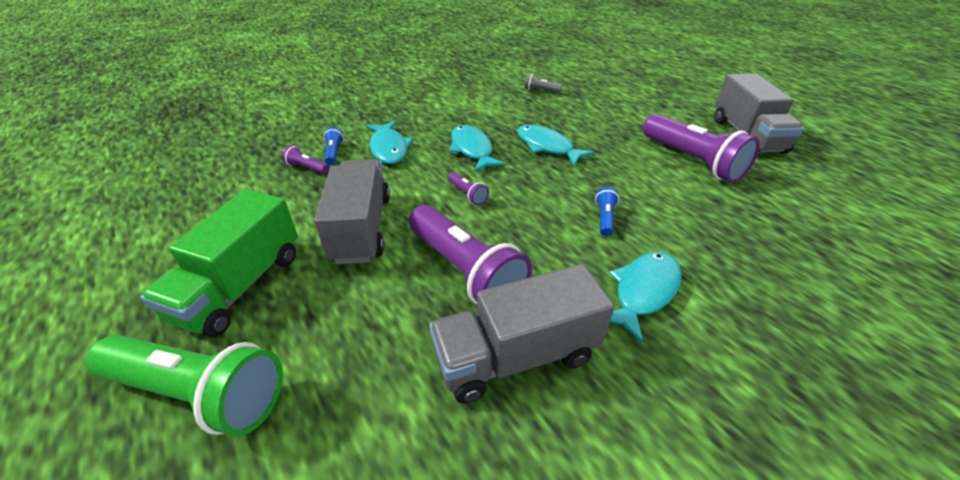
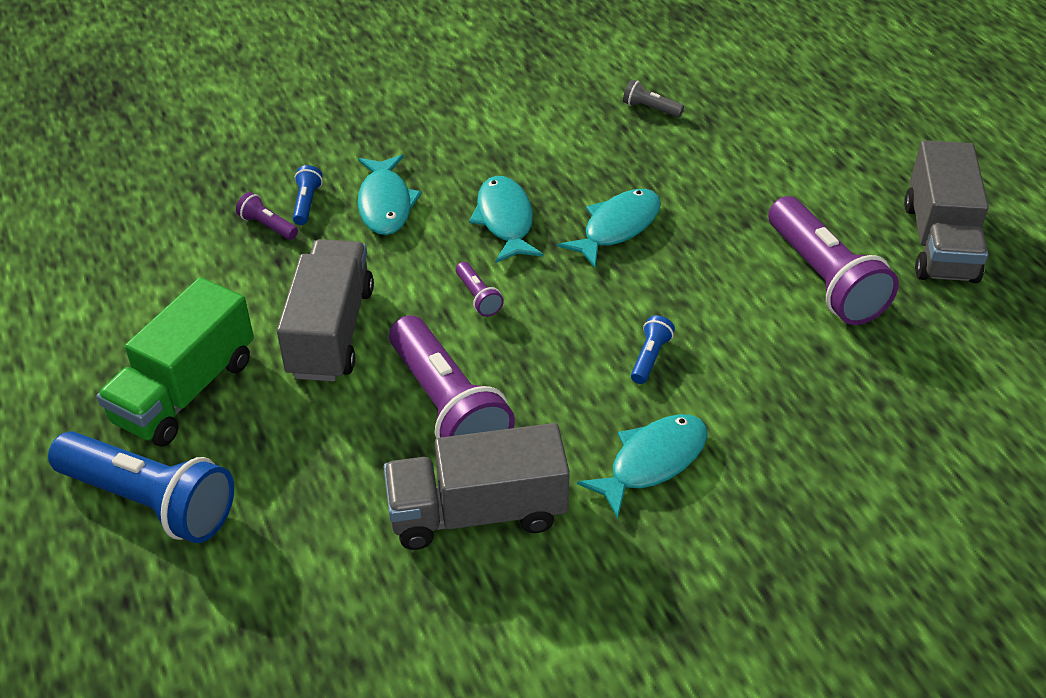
camera: 10 degrees right, 5 degrees up
(200, 393) = (151, 502): green flashlight -> blue flashlight
(547, 147) = (617, 227): turquoise fish -> turquoise fish turned 75 degrees clockwise

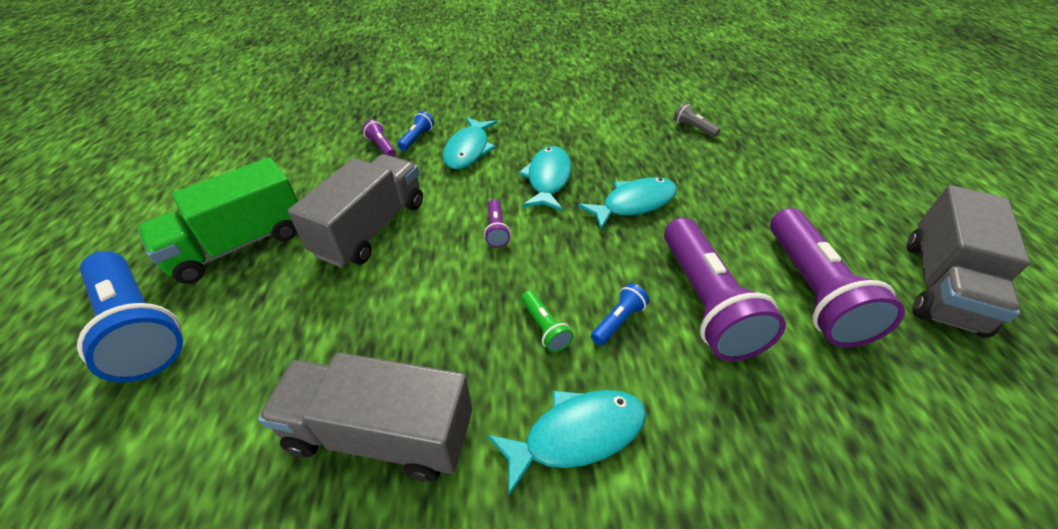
camera: 20 degrees right, 0 degrees up
(448, 407) = (419, 316): purple flashlight -> purple flashlight (705, 303)
(581, 383) = (544, 328): none -> green flashlight

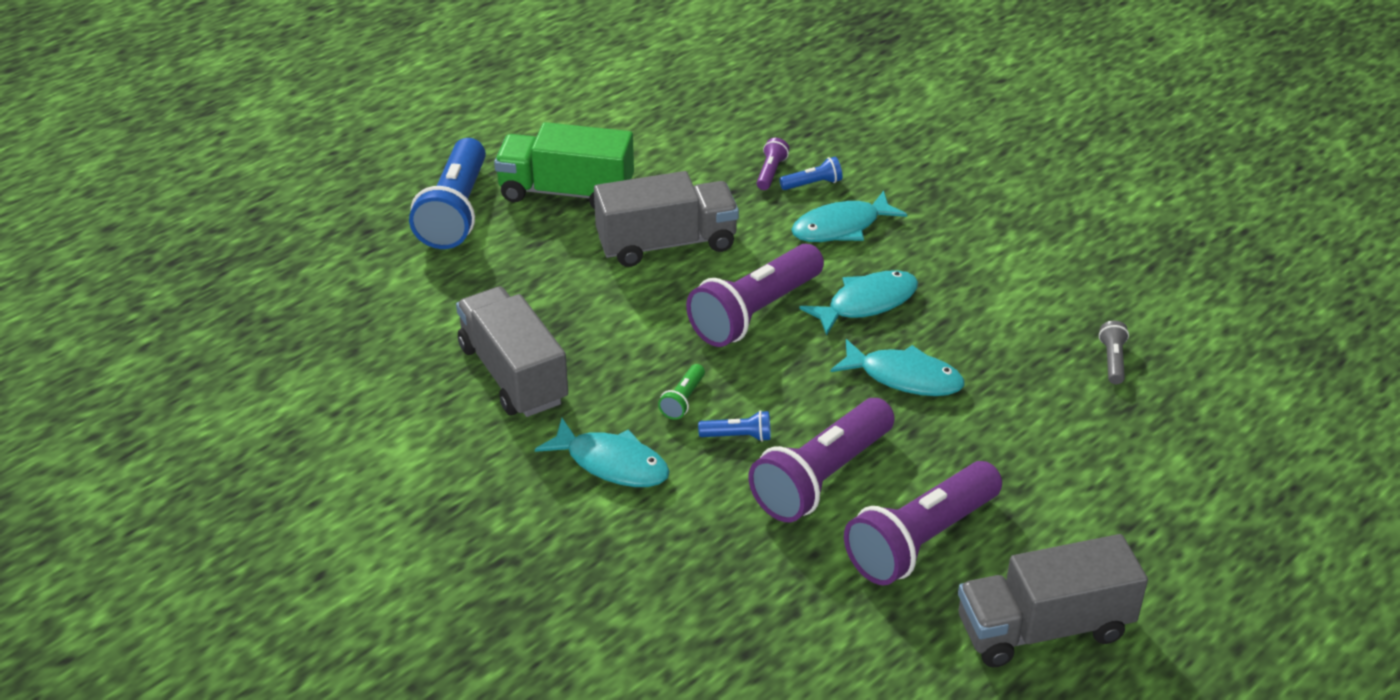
camera: 50 degrees right, 5 degrees down
(496, 230) = (754, 313): purple flashlight -> purple flashlight, size x2.35

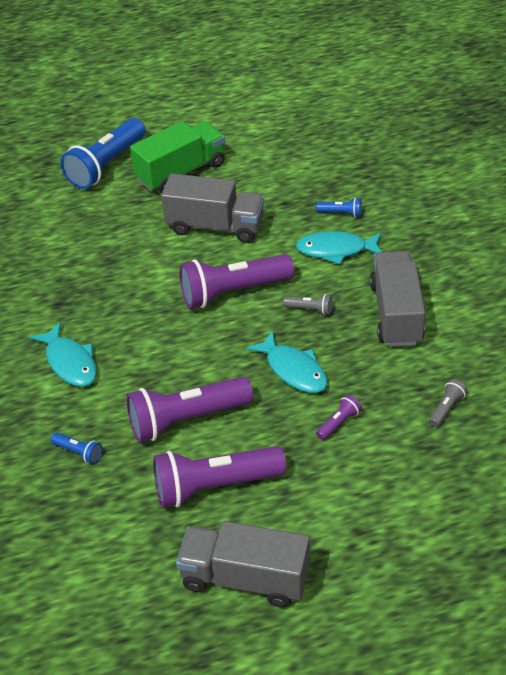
camera: 30 degrees right, 5 degrees up
(513, 374) = (58, 284): grey truck -> grey truck (396, 313)
(566, 192) = (181, 172): green truck -> green truck turned 105 degrees clockwise
(683, 400) = (143, 336): green flashlight -> none
(738, 436) = (157, 372): blue flashlight -> blue flashlight (79, 452)
(771, 172) = (320, 197): purple flashlight -> purple flashlight (339, 423)
(867, 303) = (310, 309): turquoise fish -> grey flashlight

